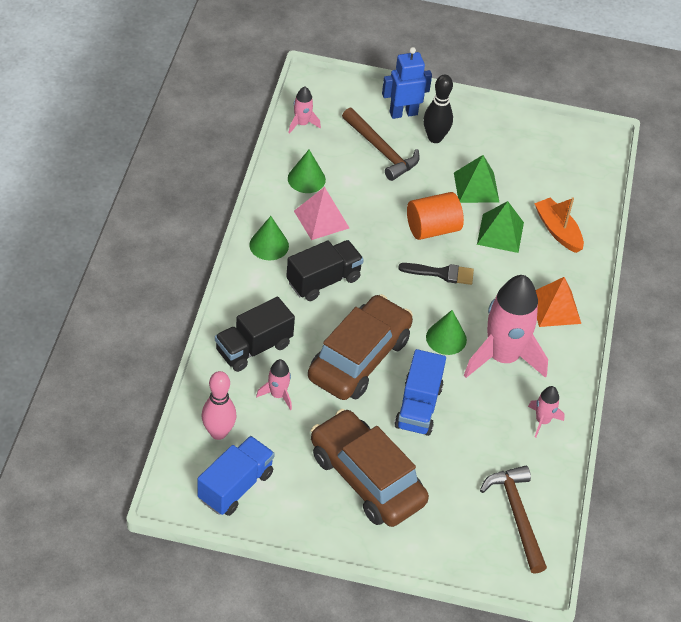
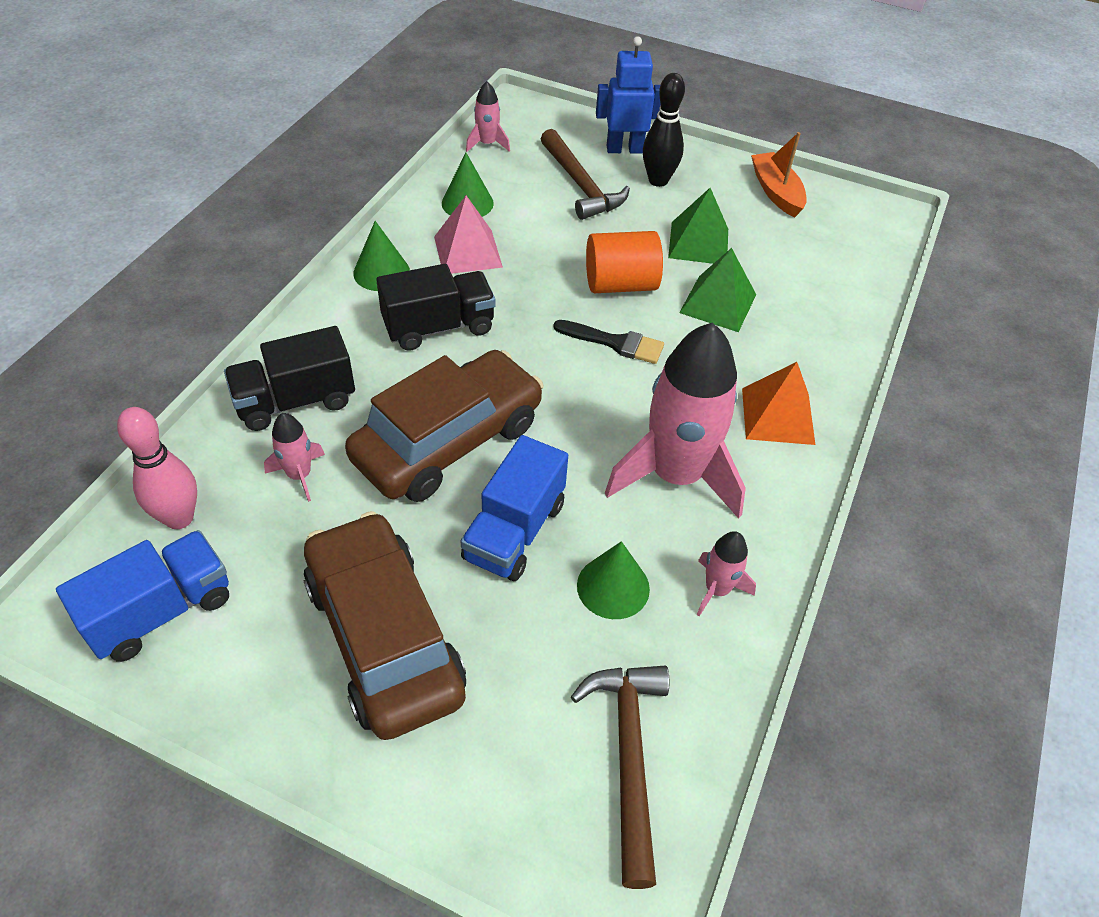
camera: 15 degrees right, 0 degrees up
(446, 338) = (594, 433): green cone -> green cone (613, 587)
(557, 231) = (804, 312): orange boat -> orange boat (776, 192)

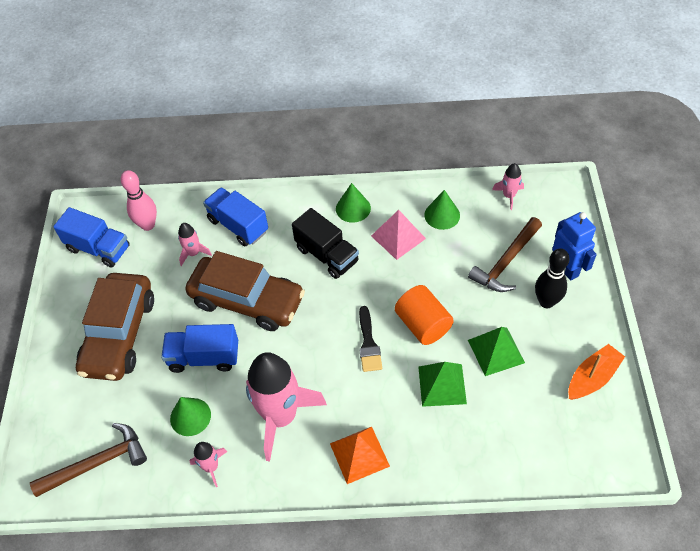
camera: 70 degrees right, 5 degrees up
(296, 401) = (238, 226): black truck -> blue truck
(384, 637) = (120, 334): brown car -> brown car turned 150 degrees clockwise

